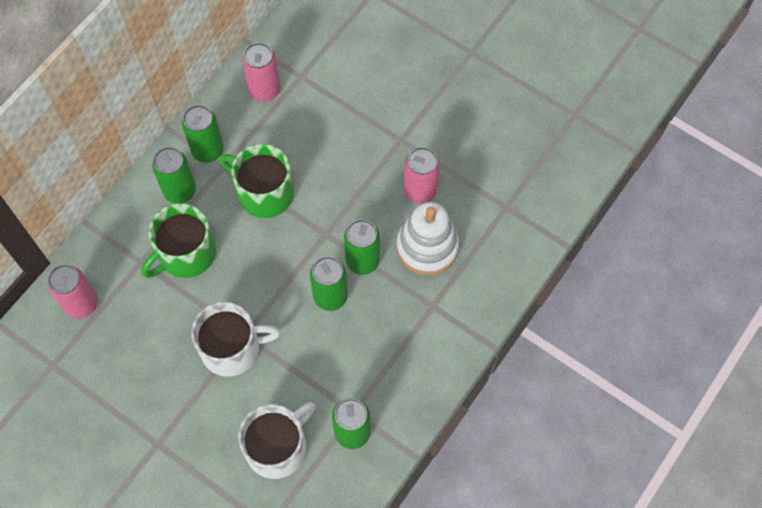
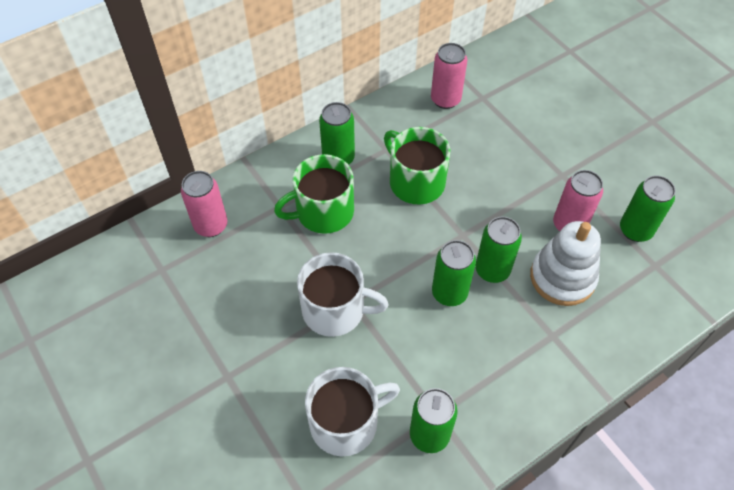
camera: 20 degrees right, 10 degrees down
(207, 150) = (376, 133): green can -> green can (635, 230)

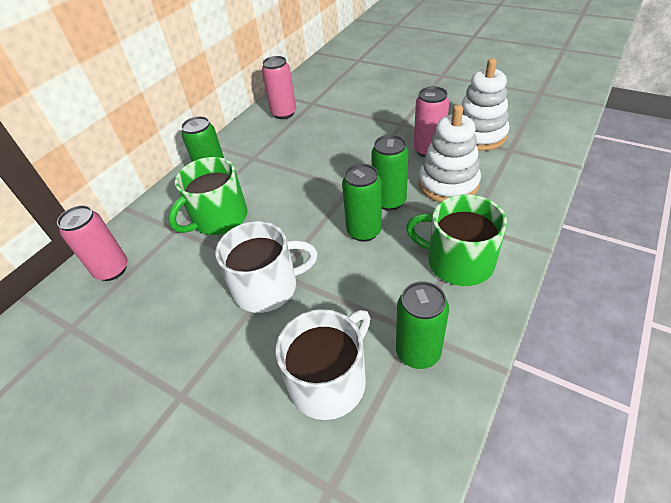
camera: 20 degrees left, 10 degrees down
(416, 182) = (289, 169): green mug -> green mug (458, 261)
(635, 230) = (479, 135): green can -> white stacking toy

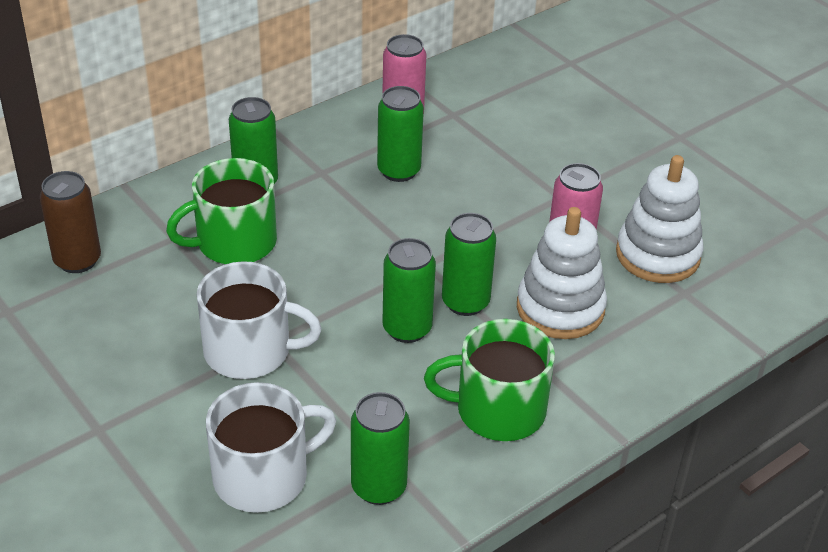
camera: 15 degrees right, 5 degrees down
(112, 269) = (77, 260): pink can -> brown can
(299, 141) = (399, 171): none -> green can
(458, 261) = (498, 410): green mug -> green mug turned 45 degrees counterclockwise

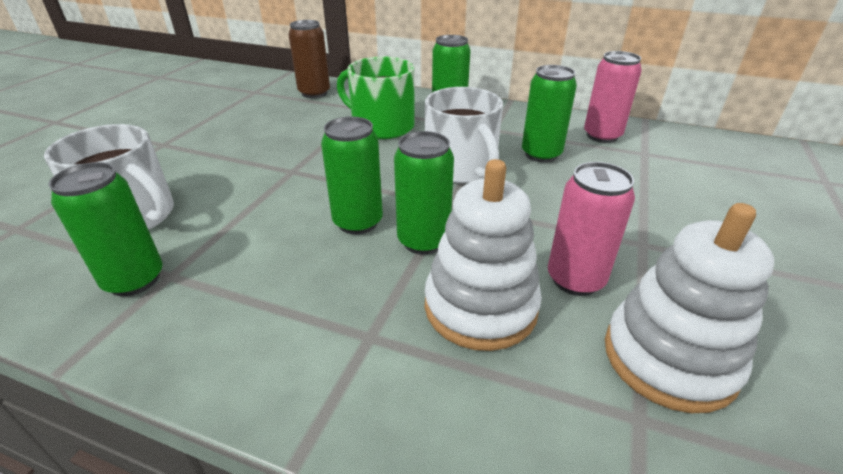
camera: 60 degrees right, 5 degrees down
(249, 351) = (274, 166): white mug -> white mug (461, 168)
(498, 410) = (283, 319): green mug -> none

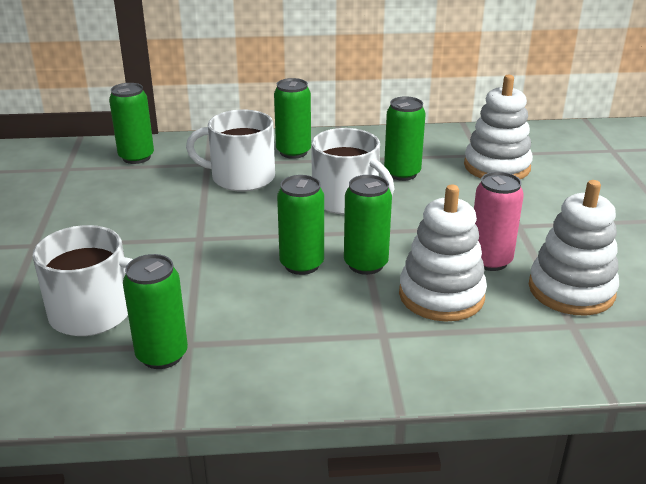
camera: 25 degrees left, 5 degrees down
(314, 93) = (136, 157): brown can -> green can
(382, 126) = (241, 177): green mug -> white mug
(602, 136) = (439, 146): pink can -> none
(657, 170) = (497, 167): none -> white stacking toy

